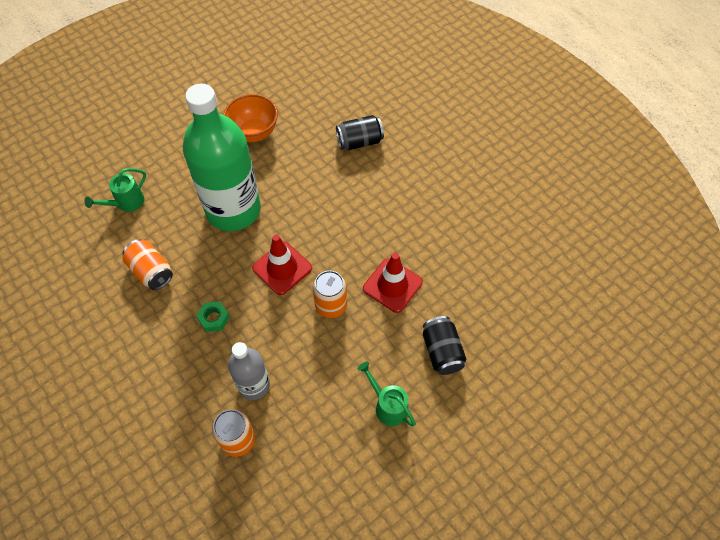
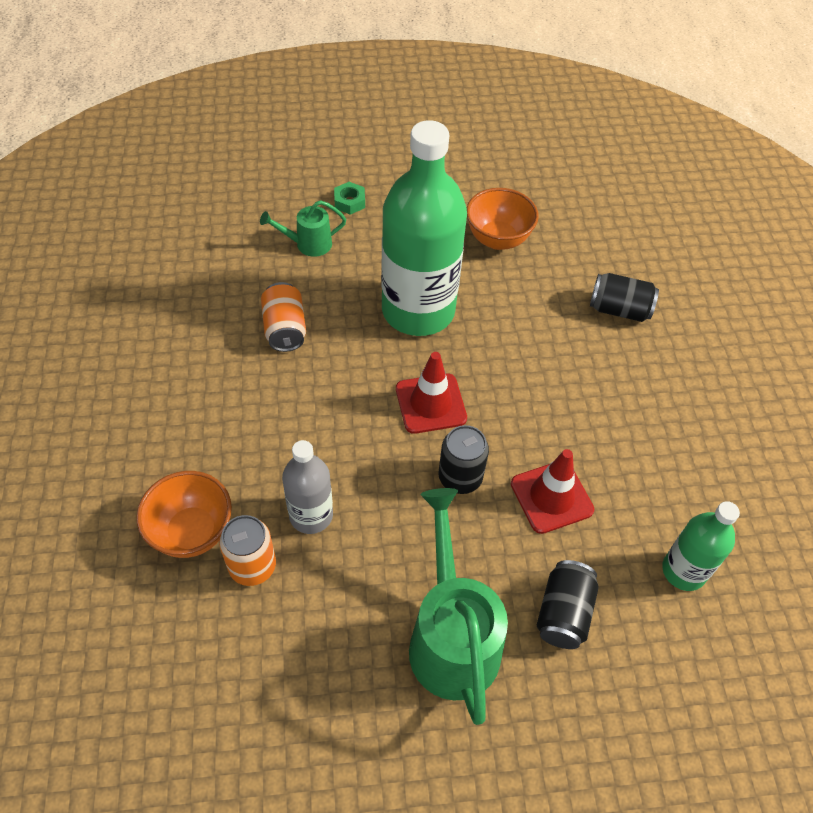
camera: 30 degrees right, 5 degrees down
(183, 443) = (192, 532): none -> orange bowl
(214, 318) = (317, 416): green nut -> green nut (349, 202)
(331, 305) = (460, 477): orange can -> black can
(387, 405) = (451, 636): green watering can -> green watering can, size x1.95
(491, 286) = (683, 571): none -> green bottle

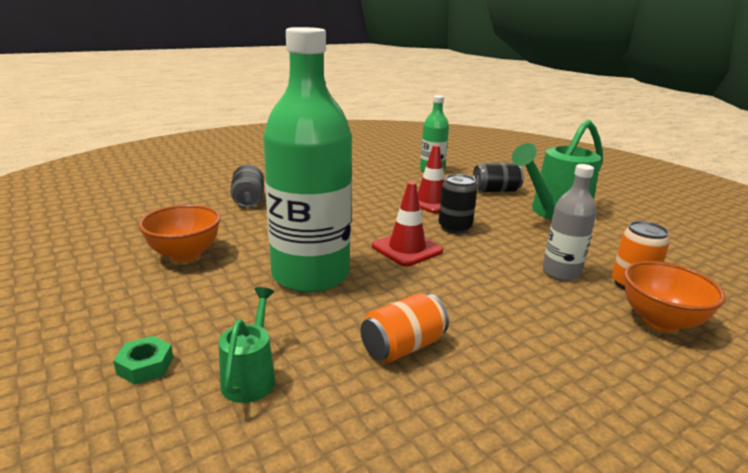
camera: 115 degrees left, 30 degrees down
(308, 244) = (251, 376): green watering can -> green watering can turned 135 degrees counterclockwise

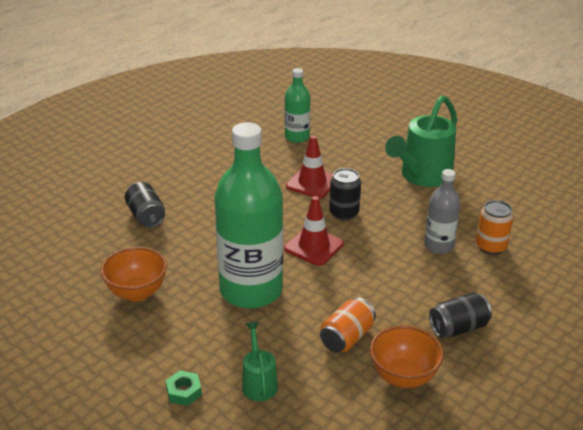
camera: 15 degrees left, 10 degrees up
(495, 190) = (365, 156): black can -> black can (458, 328)
(660, 321) = (511, 277): orange bowl -> orange bowl (403, 377)

